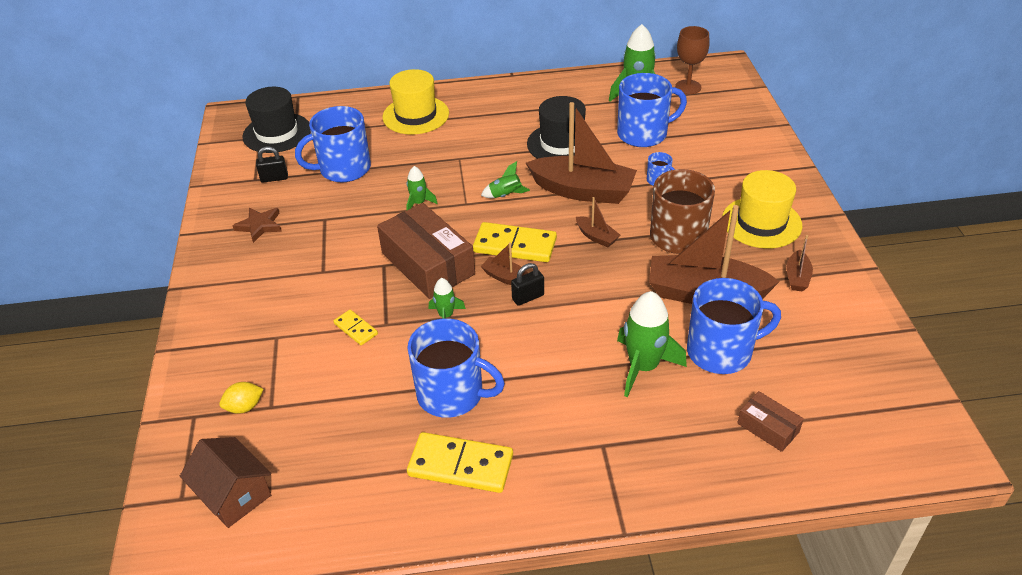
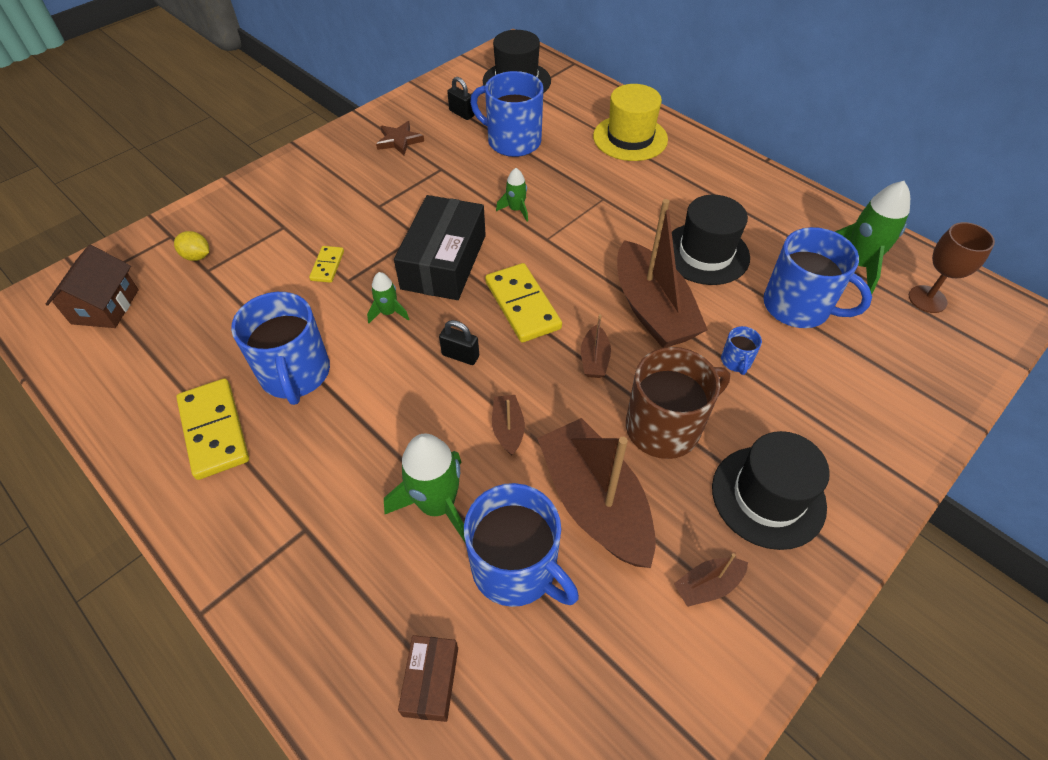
camera: 50 degrees right, 10 degrees up
(428, 263) = (444, 261): brown box -> black box
(505, 195) = (585, 258): green rocket -> none
(506, 277) = (473, 324): brown boat -> brown boat (508, 429)
(761, 222) = (768, 496): yellow hat -> black hat

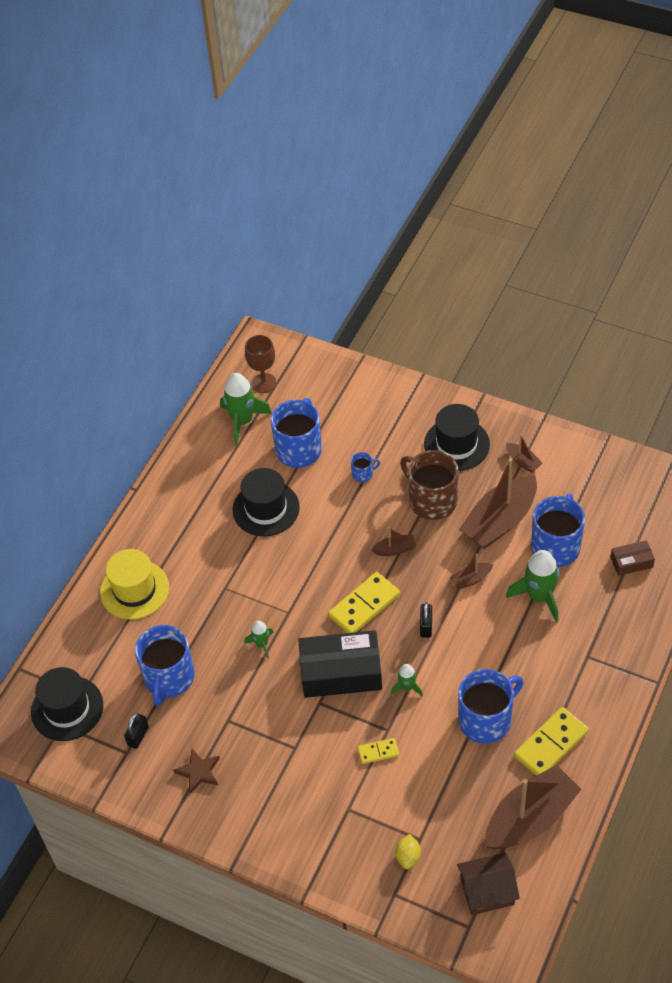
camera: 105 degrees left, 0 degrees up
(652, 309) = (336, 528): brown boat -> brown boat (530, 818)

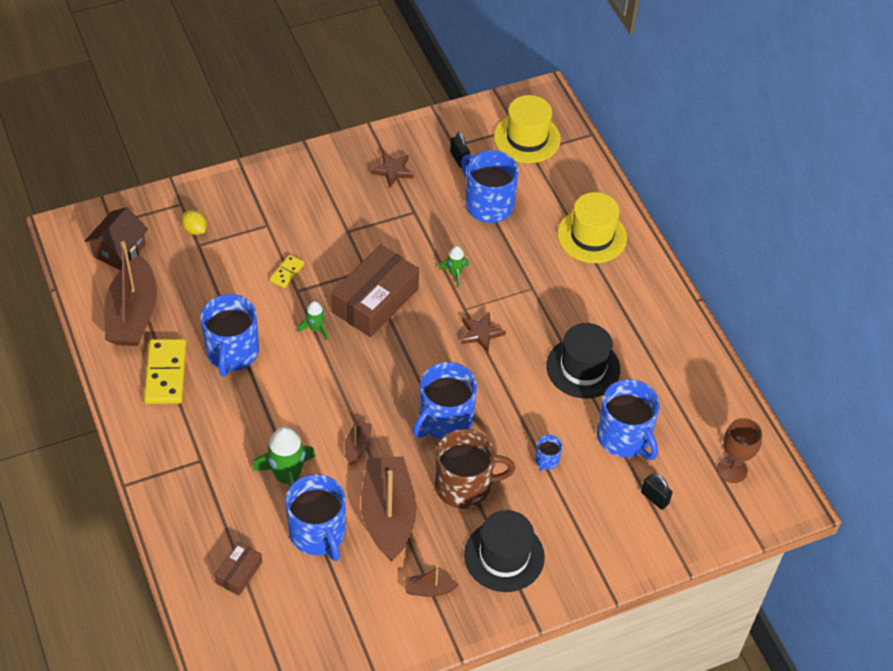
camera: 125 degrees right, 0 degrees up
(67, 708) = (527, 138): black hat -> yellow hat
(242, 421) = (700, 421): green rocket -> none
(300, 586) = (481, 333): none -> brown star
(341, 672) = (375, 300): black box -> brown box
(364, 605) = (416, 358): yellow domino -> none
(395, 549) = (444, 420): brown boat -> blue mug
(426, 626) = (351, 381): black padlock -> black padlock (654, 498)

